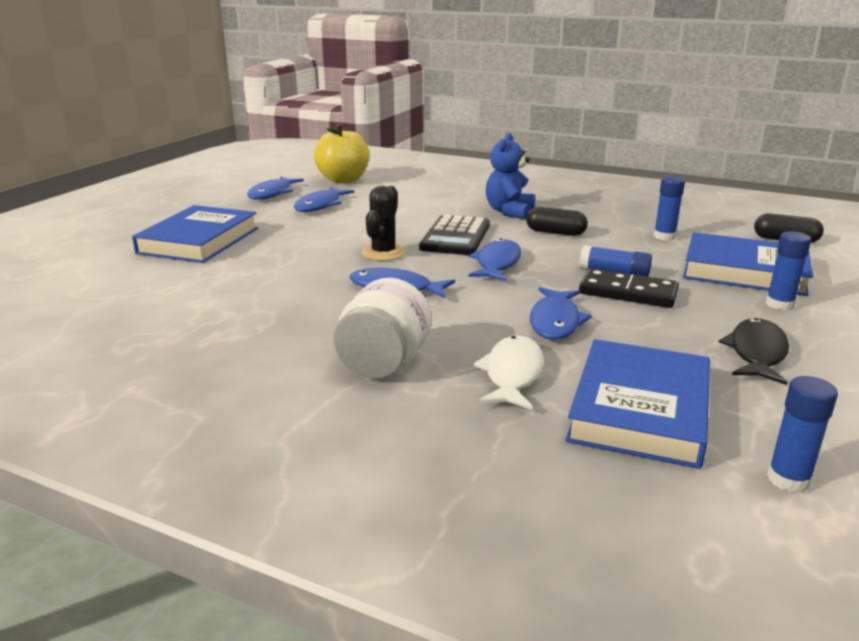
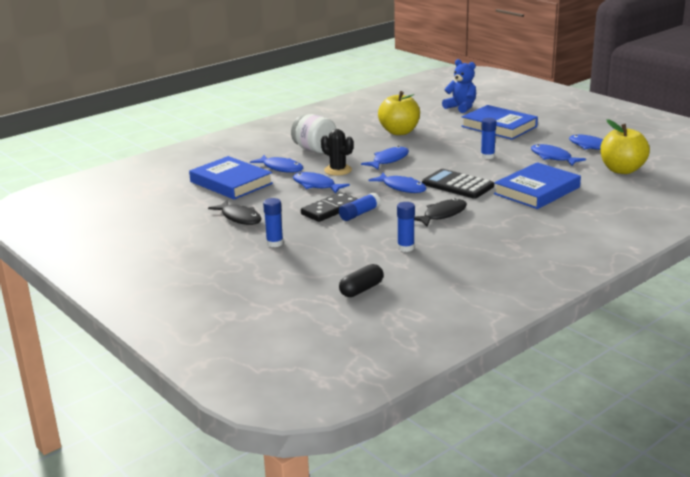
camera: 115 degrees right, 0 degrees up
(244, 303) = (399, 132): none -> yellow apple
(383, 253) = (443, 163): black cactus -> black cactus (338, 170)
(509, 212) = (499, 210): blue teddy bear -> blue teddy bear (461, 107)
(512, 374) = (281, 168): white fish -> blue fish
(555, 232) = (442, 215): black capsule -> black fish
(744, 271) = (325, 251): blue book -> blue book (537, 191)
(788, 480) = (168, 192): blue glue stick -> blue glue stick (487, 156)

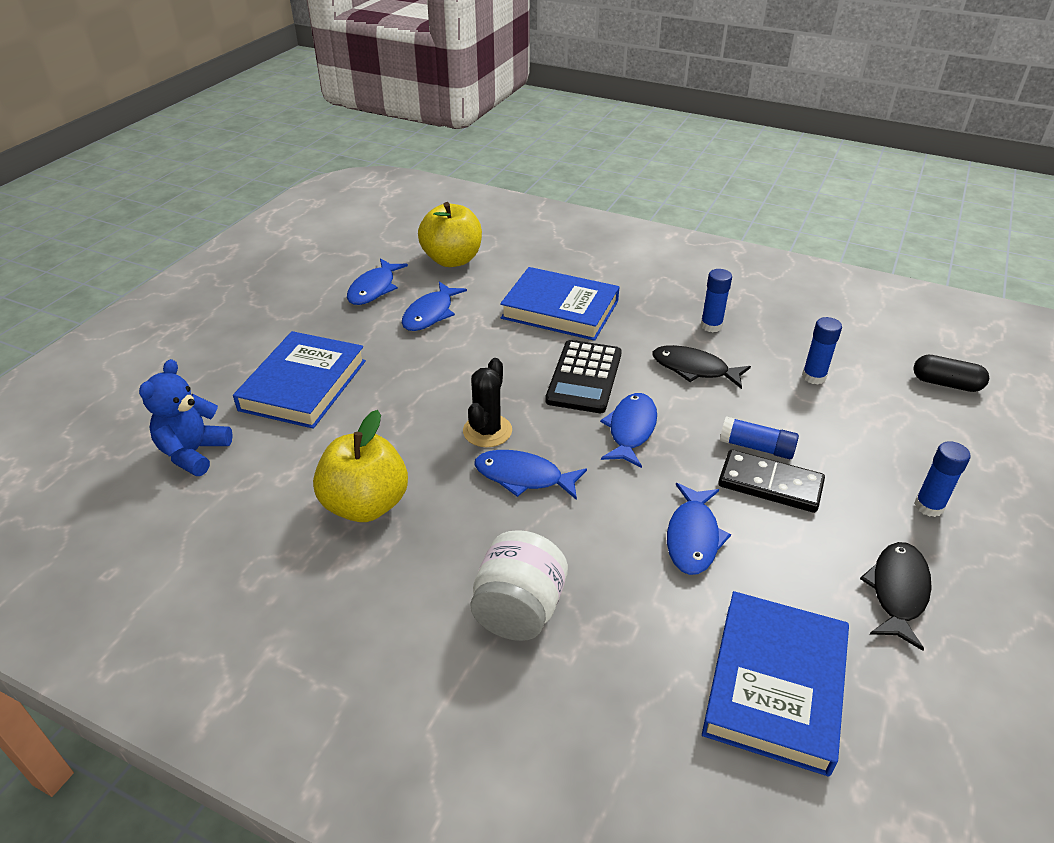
camera: 115 degrees left, 15 degrees up
(281, 168) = (649, 627): blue fish -> none
(338, 170) = (607, 531): black cactus -> black cactus (487, 431)
(487, 156) = (453, 371): blue glue stick -> blue glue stick (711, 326)

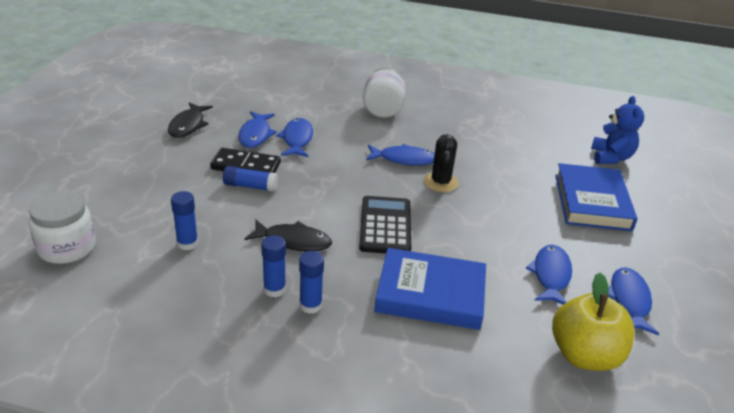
camera: 165 degrees right, 5 degrees down
(366, 504) = (487, 141): yellow apple -> none
(631, 429) = (341, 191): blue fish -> blue fish (255, 135)
(775, 685) = (261, 96): blue book -> none
(928, 506) = (145, 162): blue glue stick -> blue glue stick (310, 305)
(946, 384) = (67, 247): black capsule -> white jar

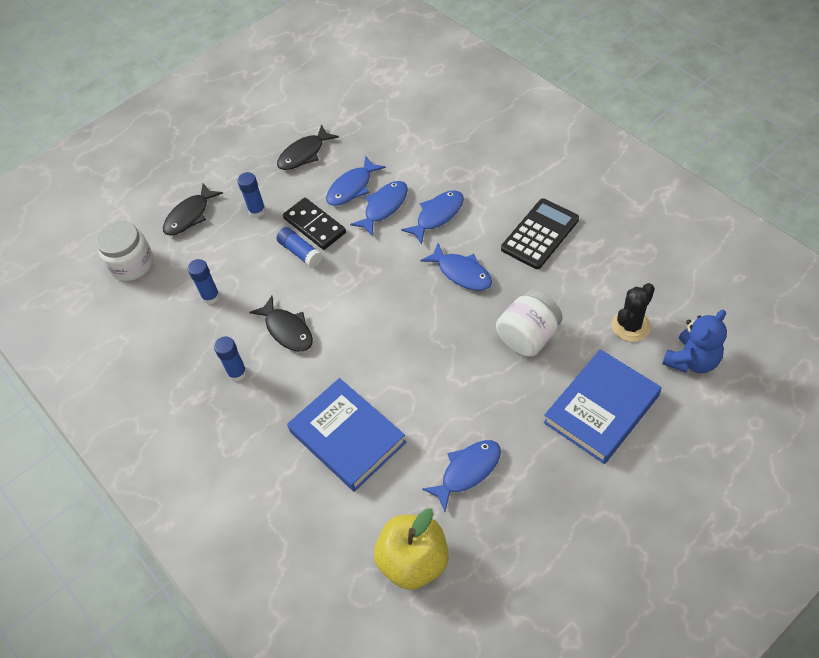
camera: 45 degrees right, 20 degrees up
(105, 193) = (189, 216): none -> black fish
(310, 305) = (250, 401): blue glue stick -> blue glue stick (257, 211)
(383, 110) = (501, 194): white jar -> white jar (528, 337)
(385, 226) = (374, 347): black calculator -> black calculator (540, 234)
(440, 182) = (470, 317): black cactus -> black cactus (631, 326)
(629, 300) = (512, 534): blue fish -> blue fish (437, 215)

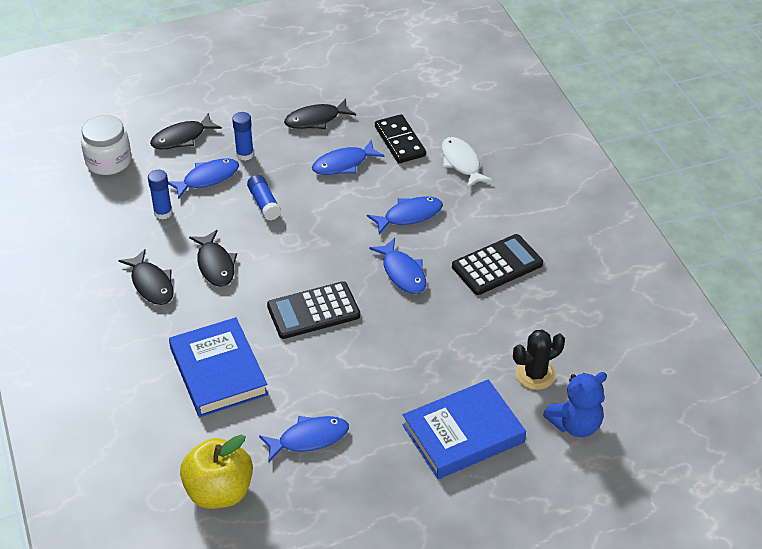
camera: 15 degrees right, 10 degrees down
(237, 373) = (151, 284): blue glue stick -> black fish
(314, 226) = (290, 185): black domino -> black domino (399, 141)
(384, 207) = (363, 191): blue fish -> blue fish (207, 178)
(402, 341) = (313, 311): none -> black calculator
(455, 149) = (461, 163): none -> white fish
(528, 337) = (432, 349): white jar -> none

